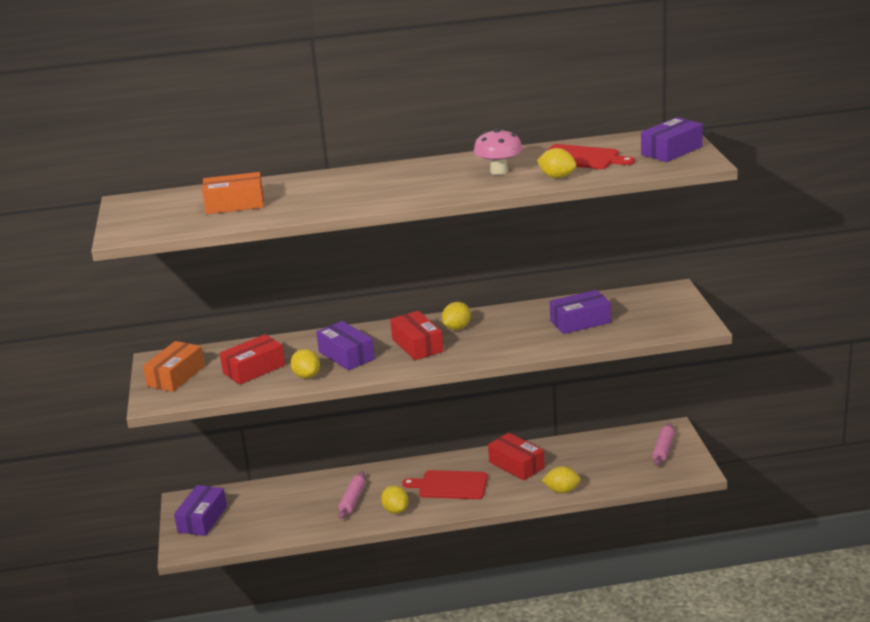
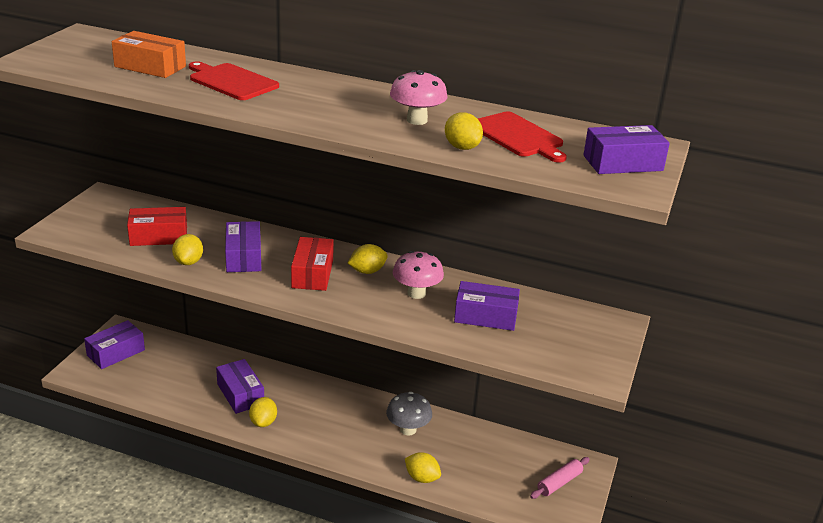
camera: 25 degrees right, 5 degrees up
(176, 376) = (96, 216): orange box -> none
(352, 500) = (240, 394): pink rolling pin -> purple box
(450, 485) = (332, 421): red cutting board -> red cutting board (231, 81)
(512, 327) = (416, 293): none -> pink mushroom
(516, 465) = (408, 429): red box -> grey mushroom

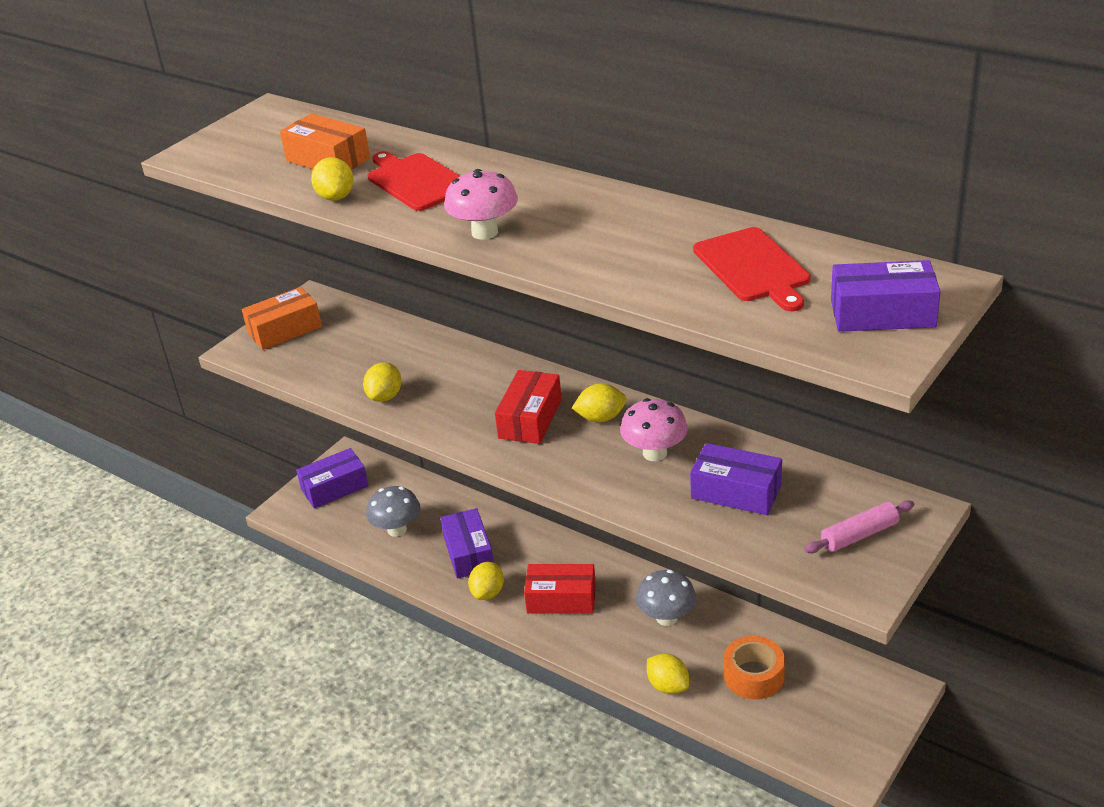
camera: 20 degrees right, 5 degrees up
(87, 217) = (284, 330): none -> orange box
(158, 236) = (359, 359): red box -> red box (561, 599)
(176, 381) = (397, 529): none -> grey mushroom
(243, 257) = (452, 391): purple box -> none
(417, 120) = (627, 241): pink mushroom -> pink mushroom (484, 232)
(462, 147) = (668, 285): yellow lemon -> yellow lemon (336, 197)
(483, 465) = (753, 676): none -> orange tape
(559, 483) = (851, 711): pink rolling pin -> pink rolling pin (859, 535)

